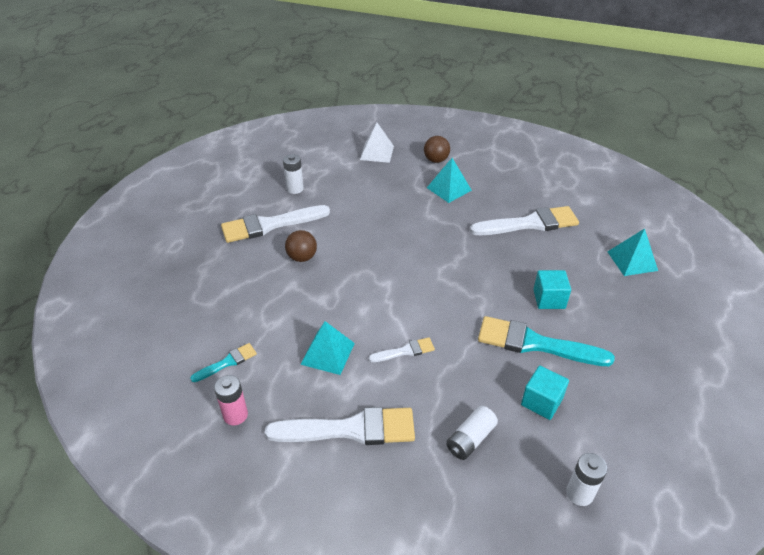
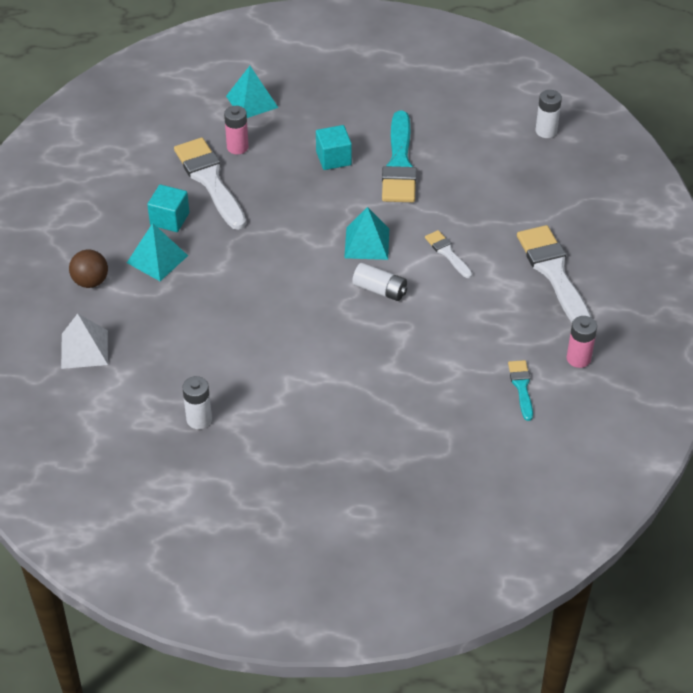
camera: 105 degrees left, 5 degrees up
(227, 362) = (521, 387): turquoise brush -> turquoise brush turned 45 degrees clockwise
(270, 225) = (287, 422): white brush -> none
(302, 257) = (339, 371): brown ball -> none
(328, 353) = (475, 310): turquoise pyramid -> turquoise pyramid (366, 243)
(470, 439) = (527, 195): white battery -> white battery (380, 290)
(541, 402) = (467, 156): turquoise cube -> turquoise cube (169, 219)
(569, 243) = (237, 147): none -> pink battery

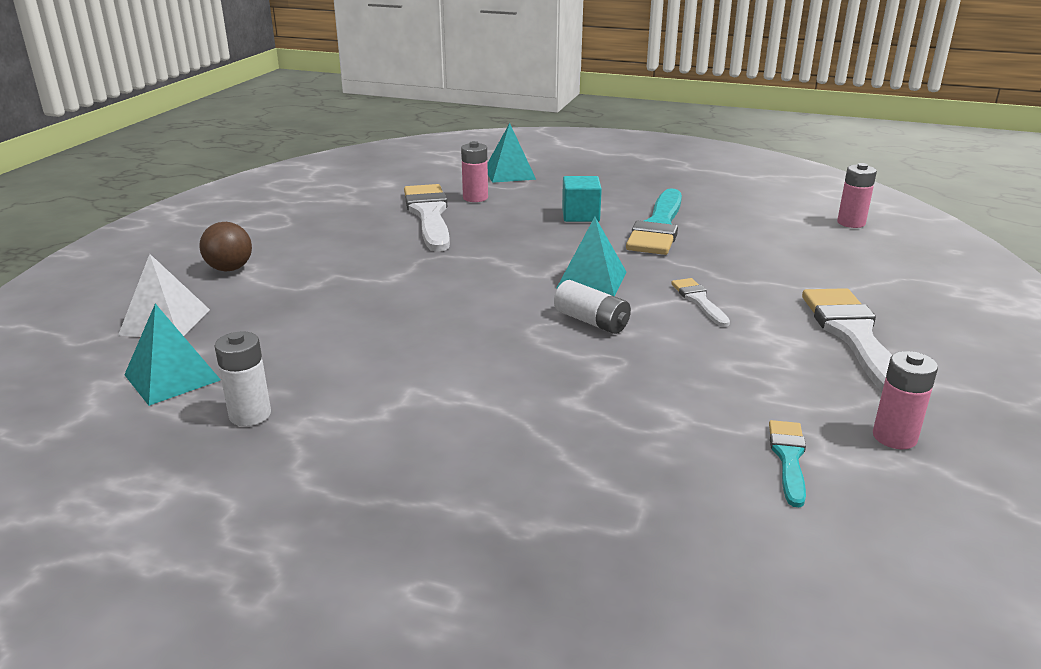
camera: 15 degrees right, 20 degrees down
(157, 259) = (323, 261): turquoise pyramid -> turquoise pyramid (172, 377)
(169, 219) = (362, 235): turquoise cube -> none
(546, 131) = (851, 223): white battery -> pink battery

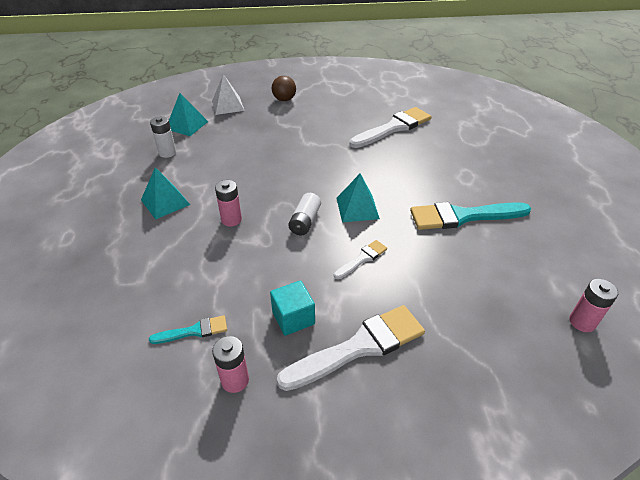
camera: 65 degrees right, 15 degrees up
(475, 198) = (434, 134): pink battery -> pink battery (231, 219)
(510, 173) = (487, 134): turquoise pyramid -> turquoise pyramid (165, 202)
(580, 215) = (448, 179): turquoise cube -> turquoise cube (293, 318)

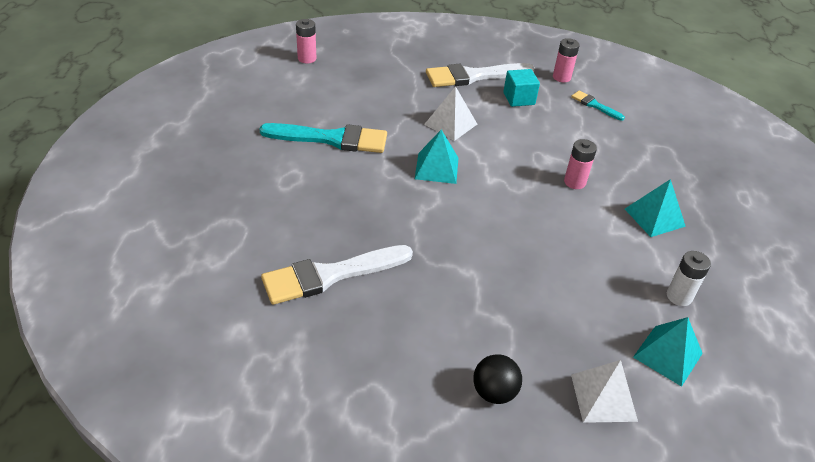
camera: 170 degrees left, 0 degrees up
(194, 331) = (594, 105): turquoise brush -> turquoise brush turned 45 degrees clockwise
(284, 99) = (494, 392): brown ball -> black ball
(305, 221) = (496, 165): white battery -> none
(362, 259) = (450, 124): white brush -> white pyramid

